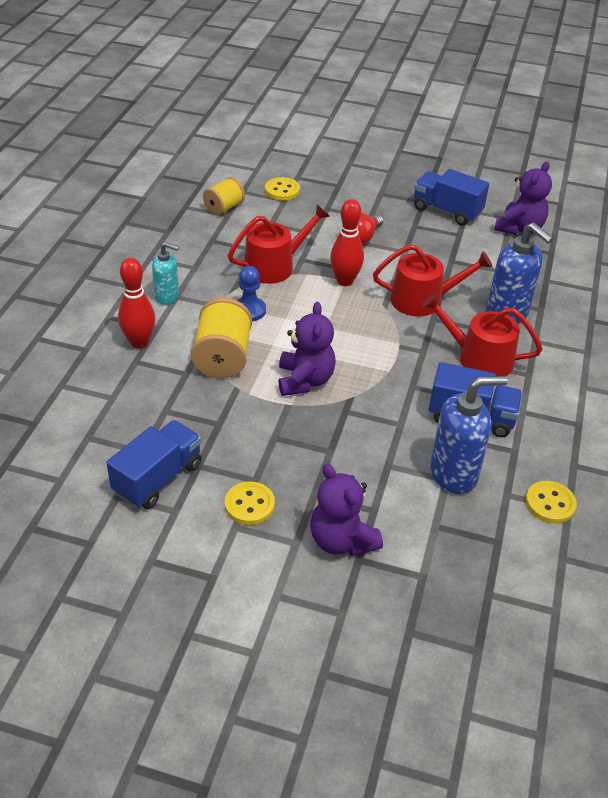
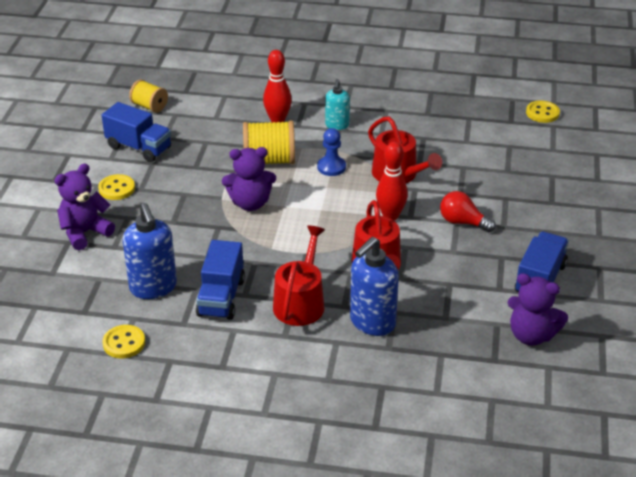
camera: 85 degrees right, 5 degrees down
(224, 208) = (476, 138): yellow spool -> yellow spool (149, 106)
(282, 190) = (522, 168): yellow button -> yellow button (542, 113)

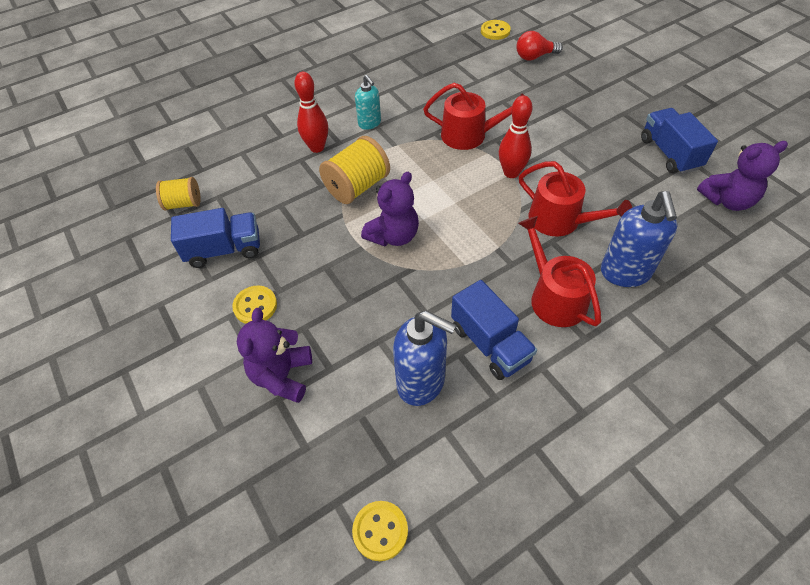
camera: 40 degrees left, 15 degrees up
(124, 343) = (473, 466): yellow button -> yellow button (380, 531)
(331, 167) = (413, 161): blue pawn -> none
(462, 222) = (563, 144): red light bulb -> red light bulb (534, 57)

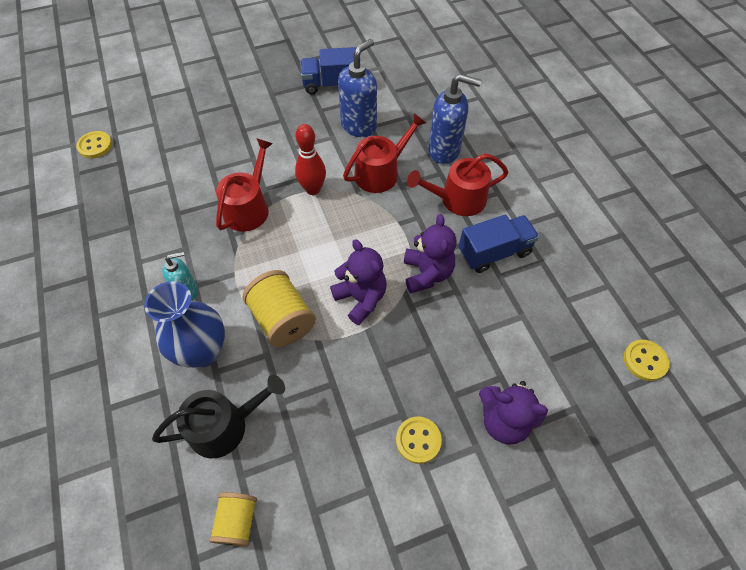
camera: 80 degrees left, 5 degrees up
(224, 250) = (331, 470): blue truck -> none
(256, 177) = (225, 426): none -> black watering can
(317, 147) = (203, 351): red bowling pin -> blue vase
(421, 382) = (523, 308): blue soap dispenser -> blue soap dispenser (359, 126)
(534, 57) = (158, 127): red light bulb -> none
(727, 200) = (392, 73): purple teddy bear -> purple teddy bear (427, 273)

